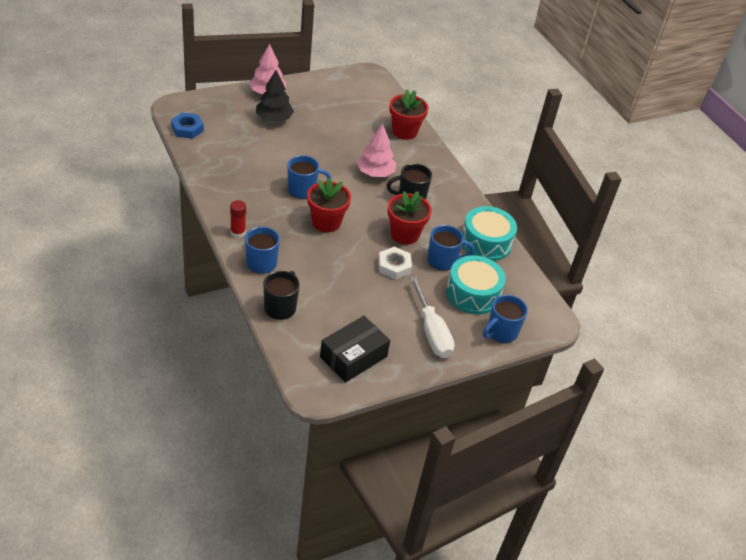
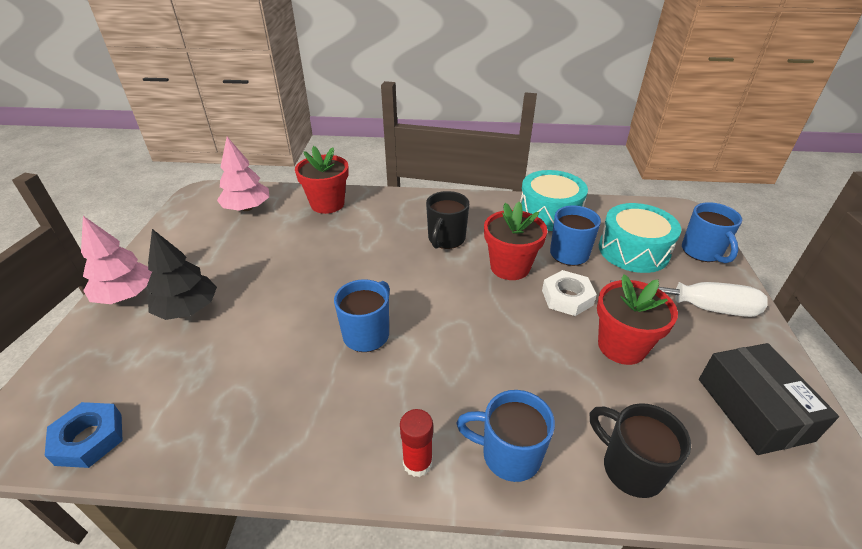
camera: 55 degrees left, 5 degrees down
(326, 222) = (451, 333): red flower pot -> red flower pot (621, 346)
(375, 173) = (382, 251): pink tree -> pink tree (247, 208)

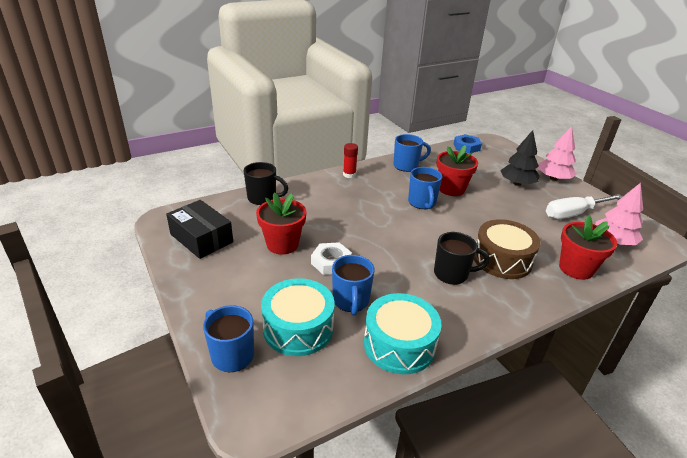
camera: 145 degrees right, 5 degrees down
(379, 233) = (502, 259): none -> brown drum
(446, 239) = (452, 274): black mug -> black mug turned 105 degrees clockwise
(509, 455) = (316, 187): blue mug -> blue mug (406, 166)
(510, 267) = (386, 270): red flower pot -> red flower pot (451, 189)
(699, 307) = (233, 291): white screwdriver -> white screwdriver (574, 214)

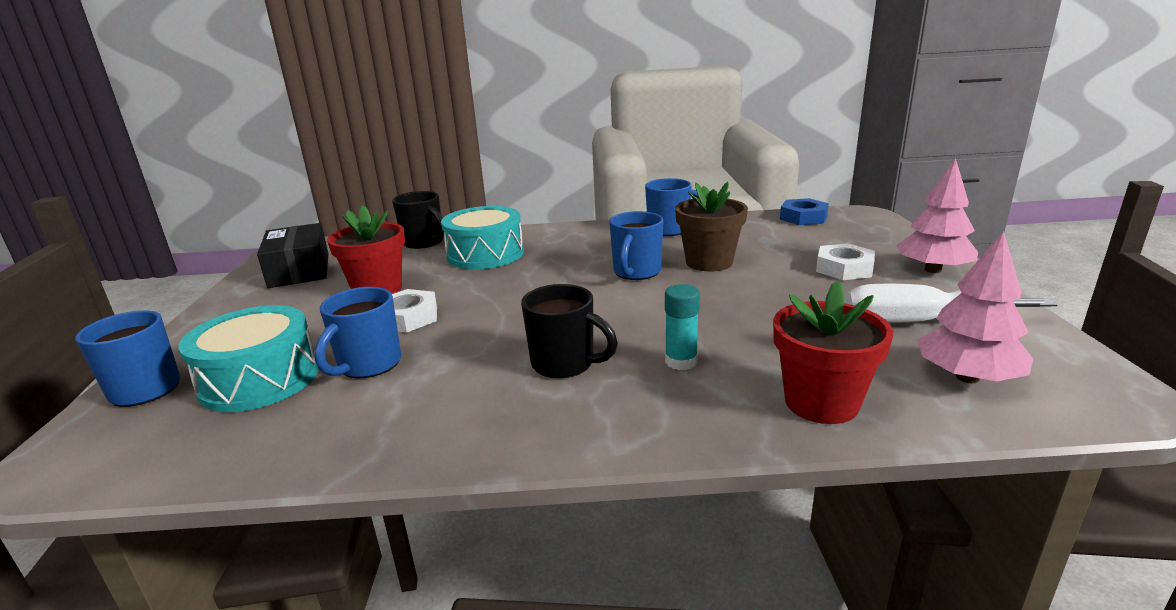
camera: 30 degrees right, 10 degrees down
(349, 175) = (570, 231): red glue stick -> none
(399, 344) = (355, 433): turquoise drum -> turquoise drum (485, 254)
(451, 189) = (709, 262): red flower pot -> brown flower pot
(502, 259) = (681, 361): brown drum -> turquoise glue stick
(517, 183) = (844, 268): black tree -> white nut

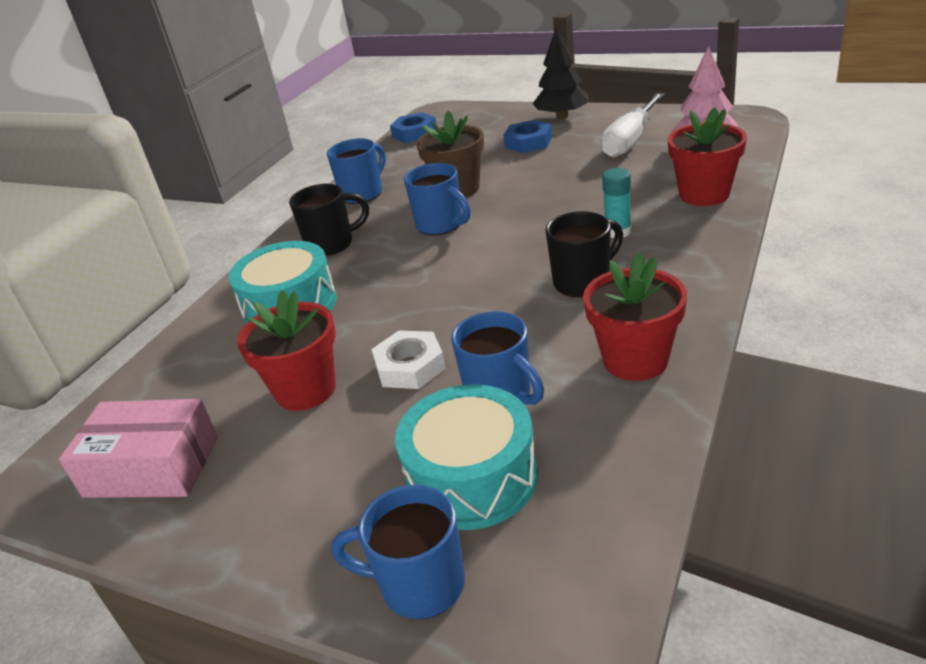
camera: 60 degrees left, 10 degrees up
(299, 270) = (152, 467): black box -> pink box
(424, 242) = (191, 350): black mug -> black mug (332, 244)
(425, 424) = (635, 360): none -> red flower pot
(844, 268) = (528, 142): white nut -> blue nut
(933, 270) = (562, 116): pink tree -> black tree

